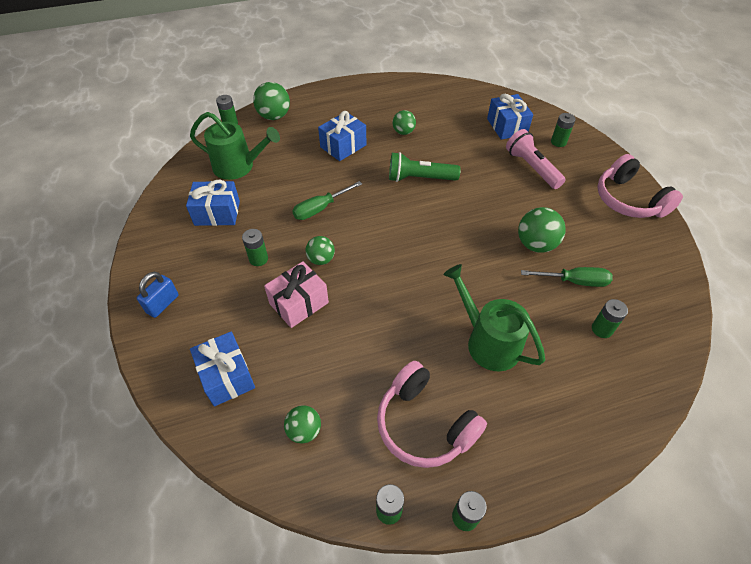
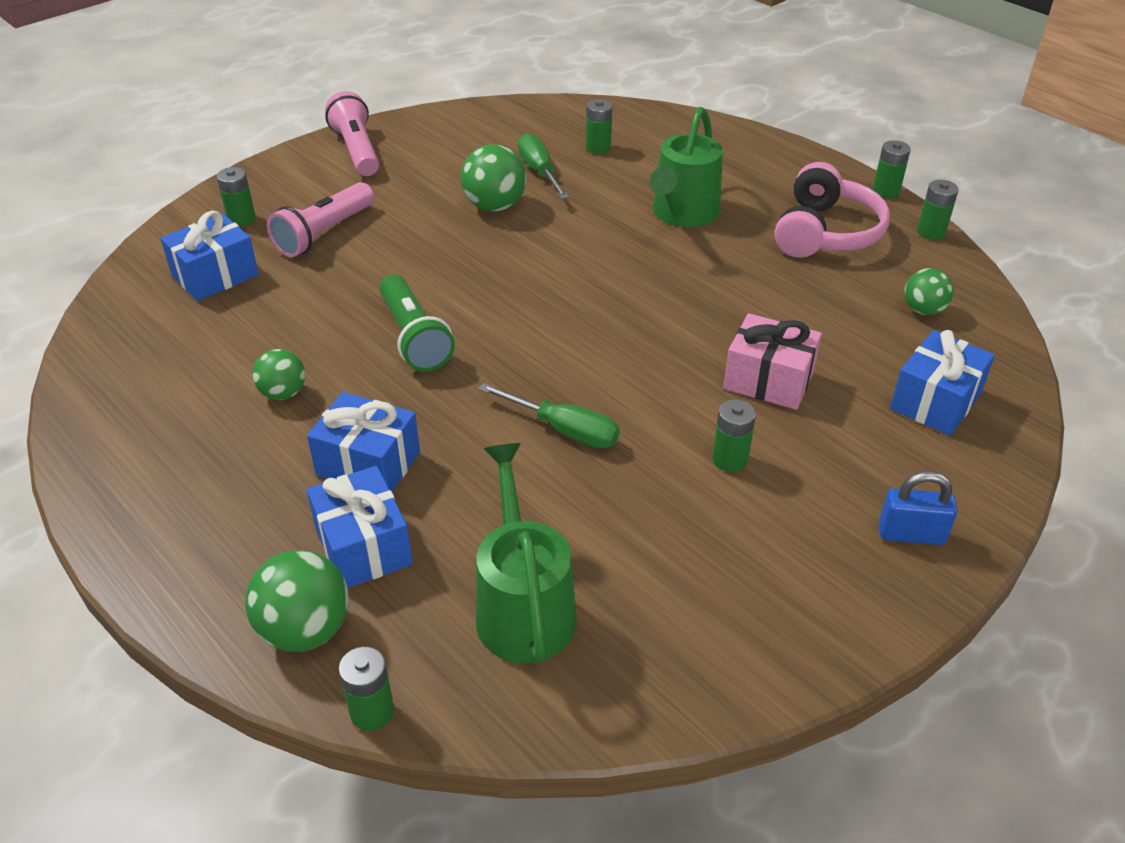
camera: 115 degrees left, 10 degrees down
(217, 213) = (674, 570): blue gift -> blue gift (363, 546)
(321, 259) = (673, 388): green ball -> none
(628, 200) = (357, 150): pink headphones -> pink flashlight

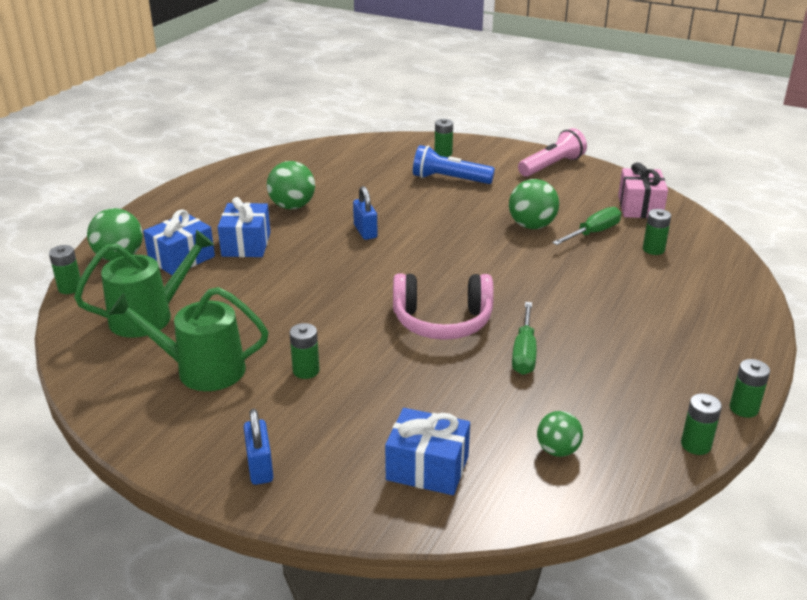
camera: 70 degrees right, 10 degrees down
(215, 275) = (383, 161): blue gift -> none
(283, 393) = (292, 206): green ball -> green ball, size x1.57
(324, 233) = (449, 179): pink flashlight -> blue flashlight
(414, 338) = (365, 231): green flashlight -> blue padlock
(564, 430) = (305, 300): green screwdriver -> green screwdriver (524, 353)
(682, 213) = (595, 303): green watering can -> green watering can (202, 370)
(768, 380) = (404, 376): pink gift -> pink gift (640, 207)
(826, 233) = (634, 380): pink headphones -> pink headphones (442, 321)

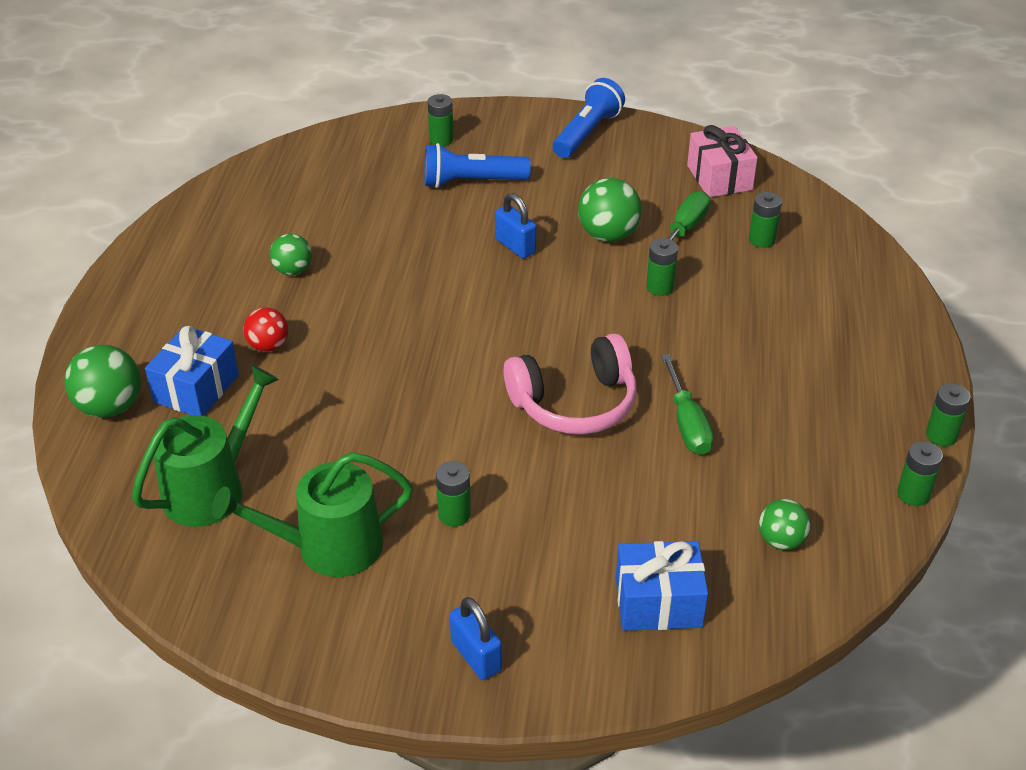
camera: 20 degrees left, 10 degrees up
(70, 288) = (74, 472): green battery -> green battery (660, 287)
(246, 244) = (268, 346): blue gift -> red ball
(292, 206) = (293, 270): green ball -> green ball, size x0.64
(365, 231) = (410, 290): blue padlock -> blue padlock (515, 246)
(552, 166) = (587, 133): pink flashlight -> blue flashlight

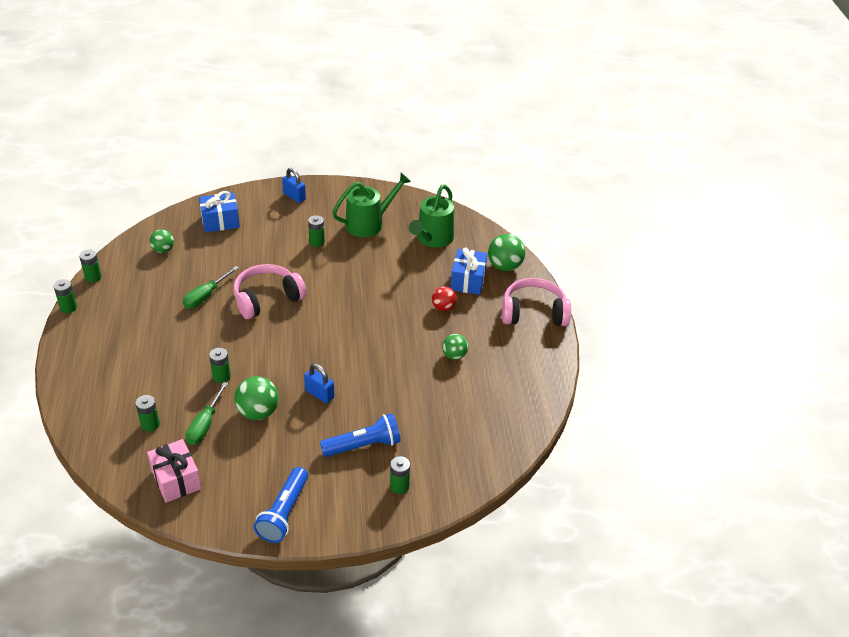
camera: 165 degrees right, 0 degrees up
(123, 317) = (533, 313): none -> pink headphones
(687, 423) = (206, 296): green screwdriver -> green screwdriver turned 120 degrees counterclockwise

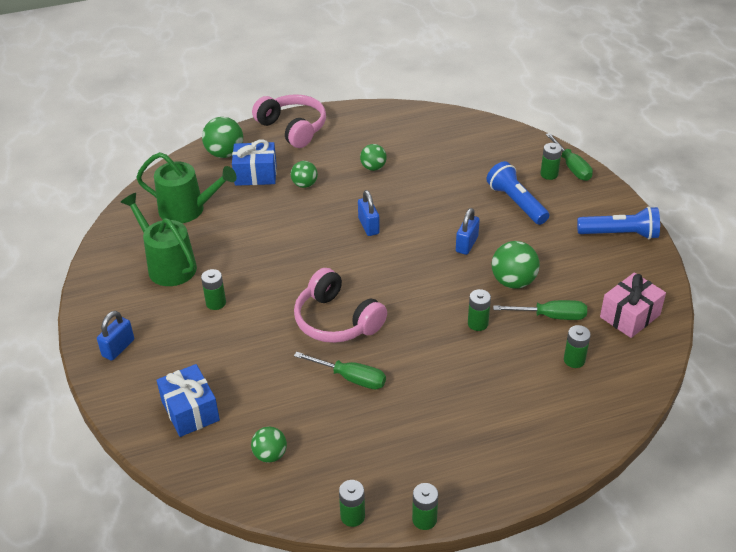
camera: 100 degrees left, 0 degrees up
(370, 336) = (368, 226): none -> blue padlock
(405, 510) = (572, 167): none -> green screwdriver
(443, 307) = (304, 184): red ball -> green ball
(533, 313) = (293, 128): pink headphones -> pink headphones turned 150 degrees clockwise

